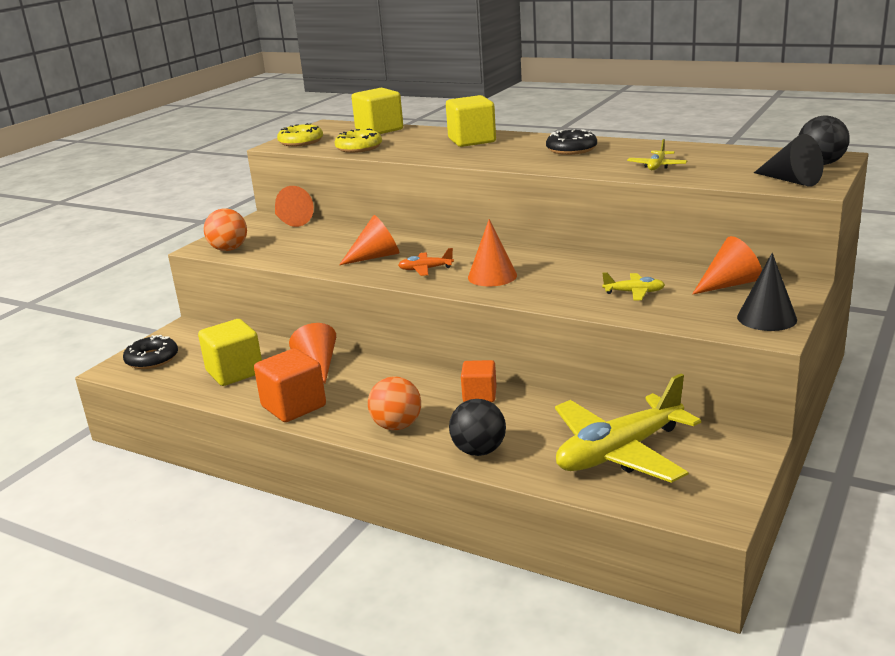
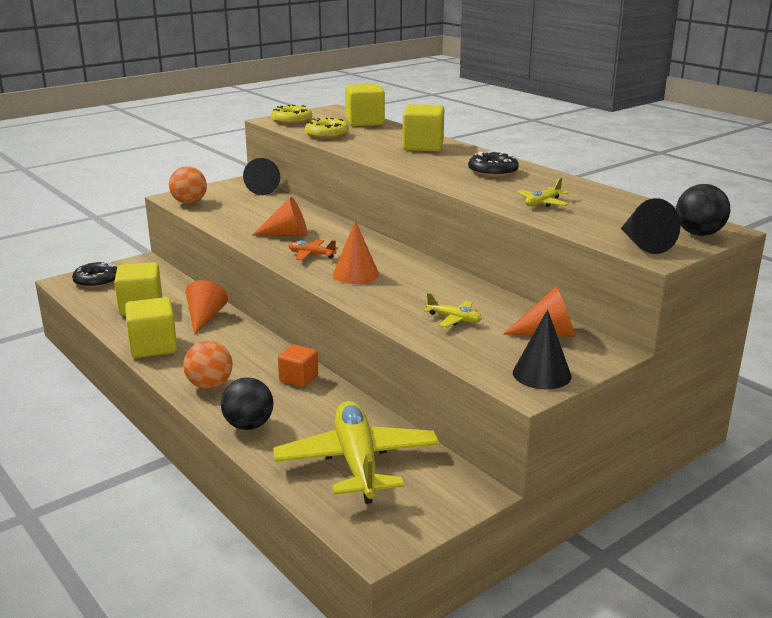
camera: 20 degrees right, 0 degrees up
(291, 221) = (261, 189): orange cone -> black cone
(293, 406) = (153, 347): orange cube -> yellow cube
(619, 452) = (357, 462): yellow plane -> yellow plane turned 90 degrees clockwise

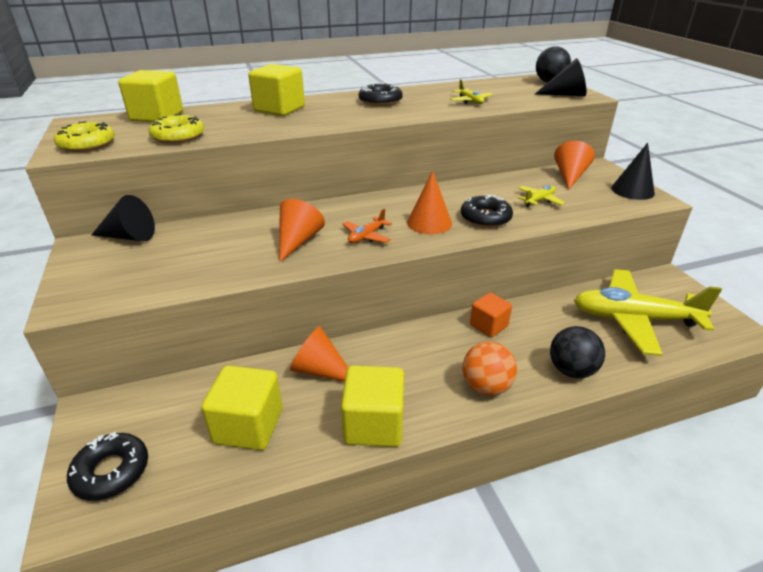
camera: 70 degrees left, 10 degrees up
(189, 203) = (110, 293): orange ball -> none
(386, 296) = (485, 218): none -> black donut

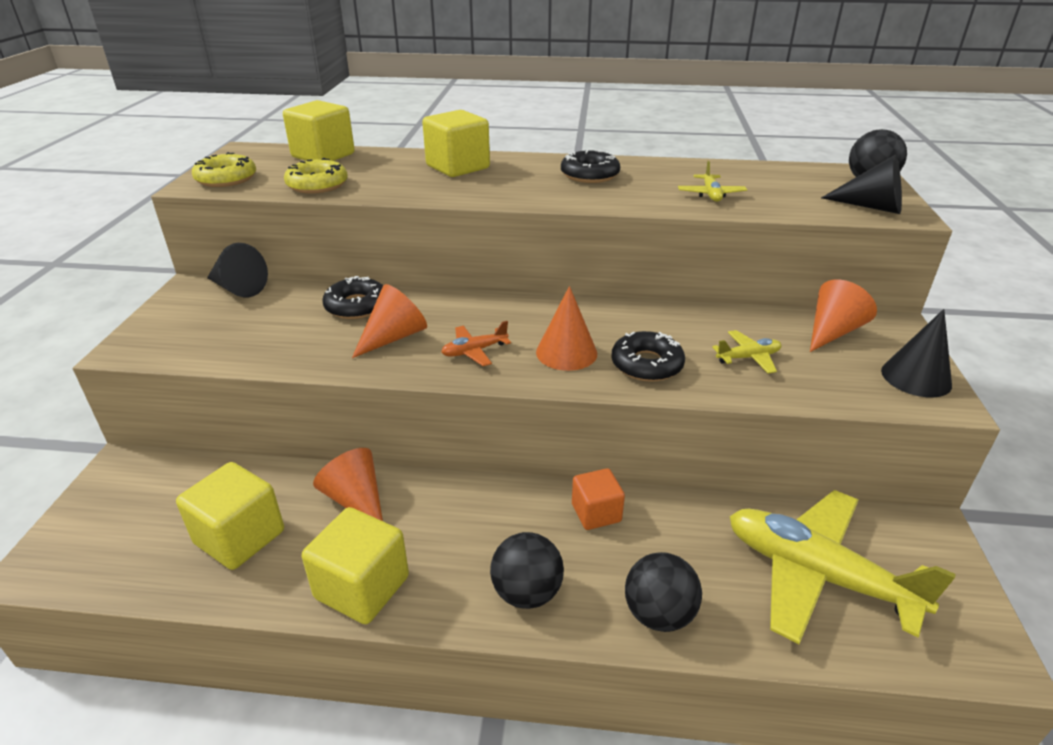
camera: 25 degrees right, 0 degrees up
(111, 471) = (93, 536): black donut -> black donut (356, 306)
(486, 387) = (527, 593): orange ball -> black ball

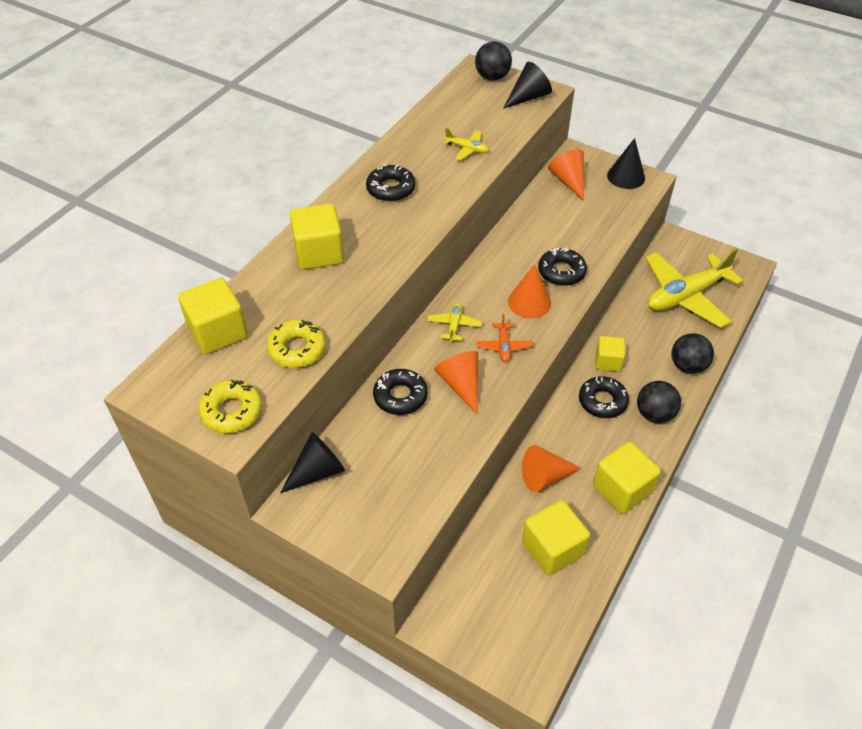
camera: 65 degrees left, 15 degrees up
(517, 525) = (602, 401): none -> black donut
(596, 513) = (608, 362): orange cube -> yellow cube
(748, 358) = (576, 227): yellow plane -> yellow plane (454, 325)

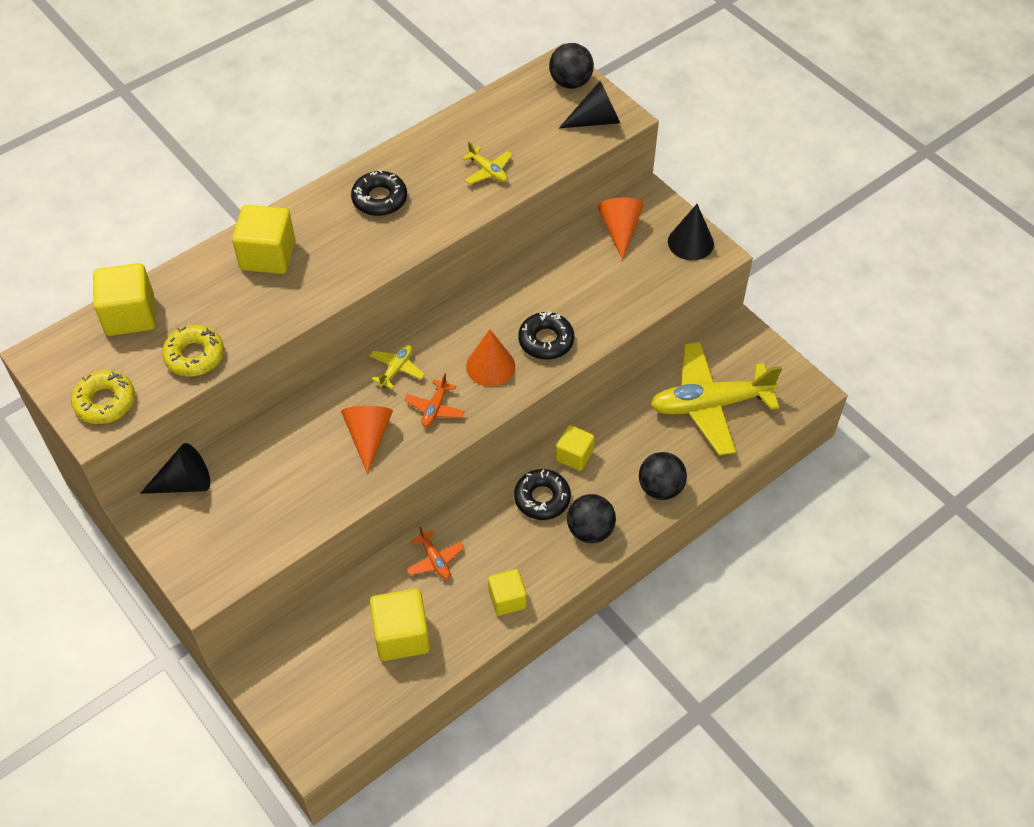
camera: 20 degrees right, 5 degrees up
(400, 396) = (302, 430): black donut -> none
(545, 477) = (435, 560): orange cone -> orange plane
(622, 489) = (507, 599): yellow cube -> yellow cube, size x0.64

